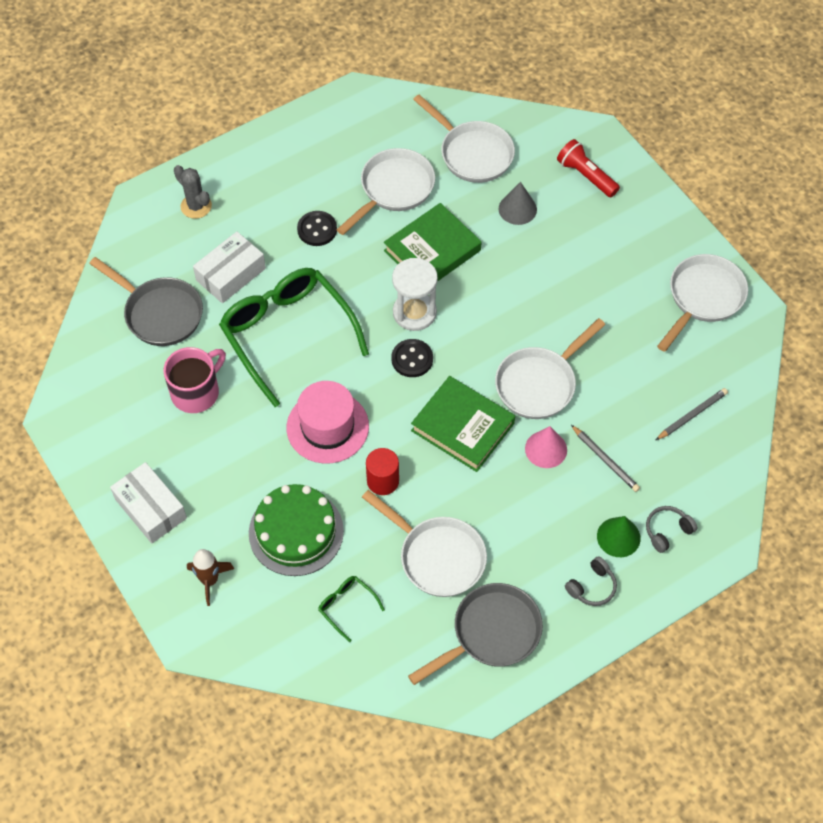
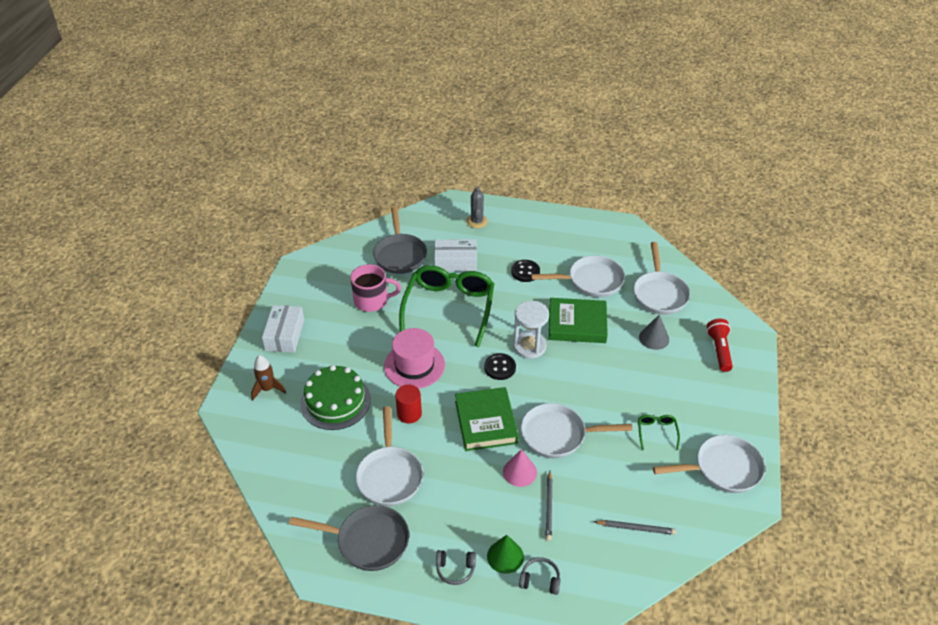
camera: 45 degrees right, 15 degrees down
(346, 606) = (313, 458): green glasses -> green glasses (656, 432)

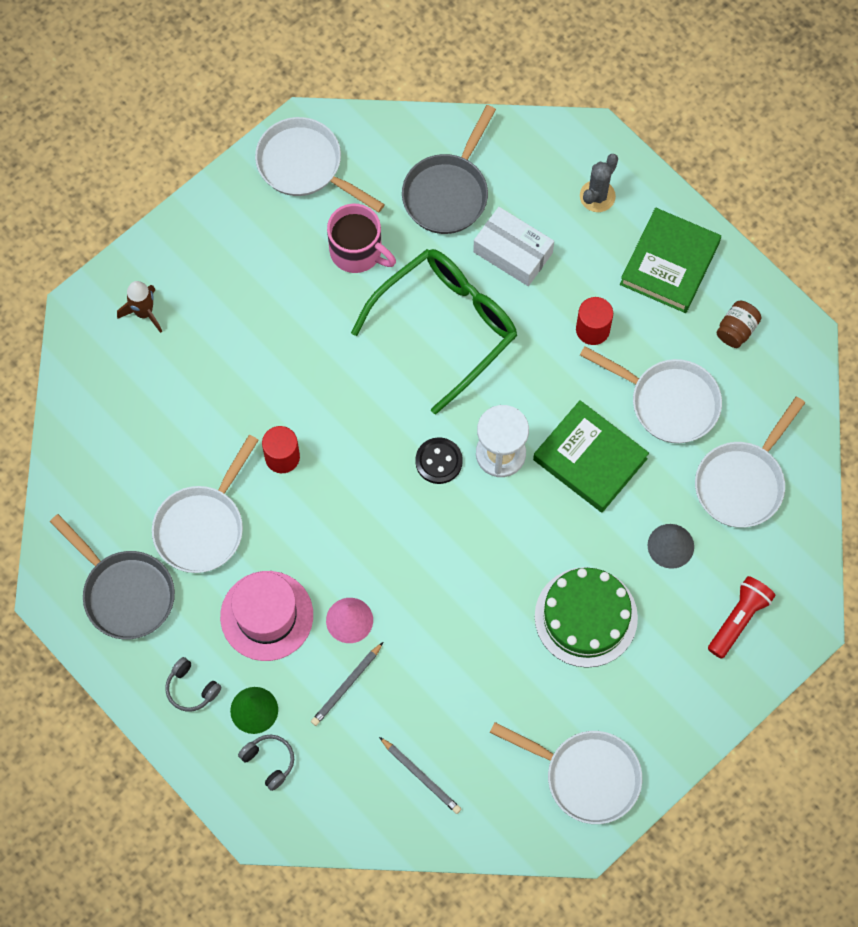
camera: 35 degrees right, 25 degrees up
(285, 335) = (214, 239): white box -> none
(335, 401) = (210, 383): green cake -> green cake (586, 617)
(414, 365) = (338, 390): pink hat -> pink hat (266, 616)
(485, 422) = (362, 528): green book -> green book (669, 263)
(525, 272) = (592, 329): black button -> red cylinder
(558, 435) = (432, 602): white pan -> white pan (305, 166)
(593, 238) = (736, 330): none -> brown jar
(656, 432) = (551, 678): green glasses -> none

